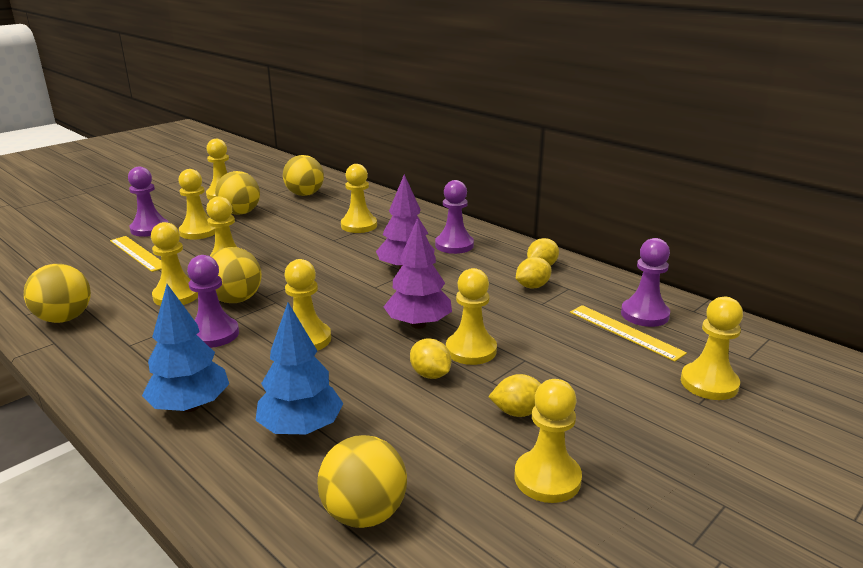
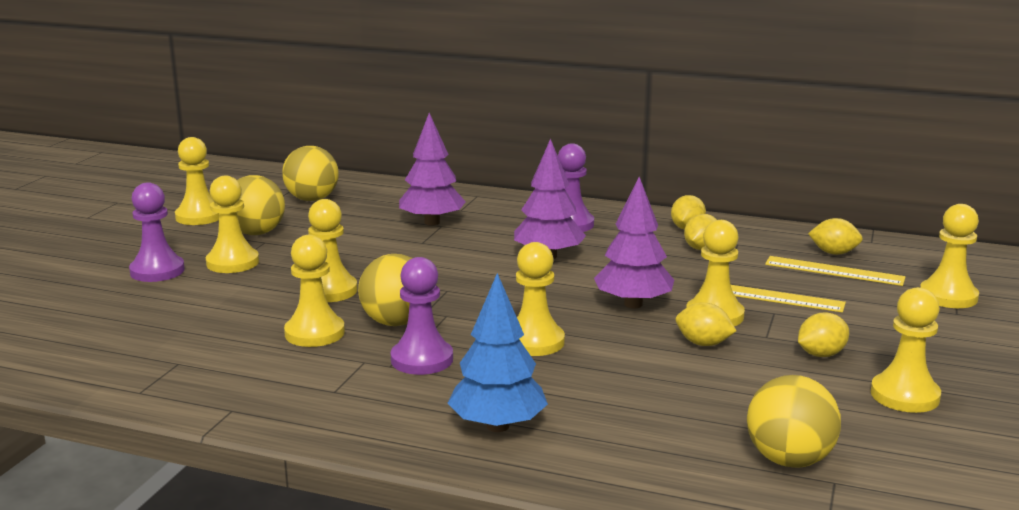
camera: 25 degrees left, 5 degrees down
(64, 318) = (204, 384): yellow ball -> none
(138, 253) = (187, 300): yellow ruler -> yellow ruler (771, 297)
(301, 428) = (640, 415): blue tree -> none
(359, 225) = (432, 222): yellow pawn -> purple tree
(644, 314) = (833, 253): purple pawn -> yellow lemon

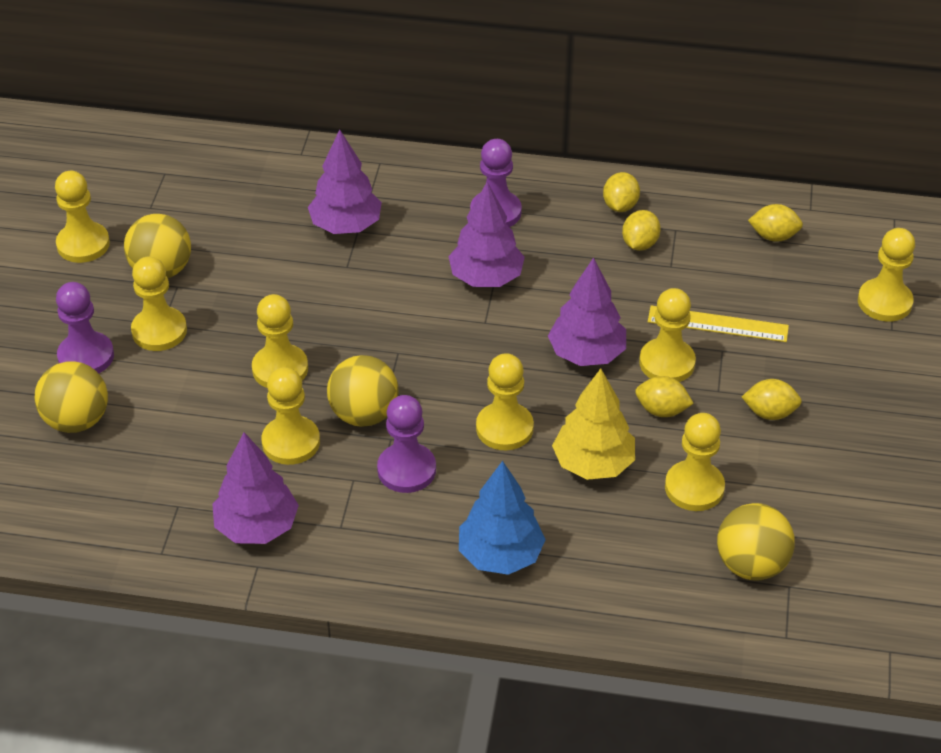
camera: 10 degrees left, 25 degrees up
(247, 383) = (256, 527): none -> purple tree
(312, 199) = (196, 193): yellow ball -> yellow ball (77, 420)
(621, 372) = (593, 464): none -> yellow tree
(821, 354) = (769, 413): yellow lemon -> yellow lemon turned 45 degrees clockwise
(834, 271) = (775, 270): yellow ruler -> none
(904, 395) = (844, 464): yellow pawn -> yellow pawn (694, 488)

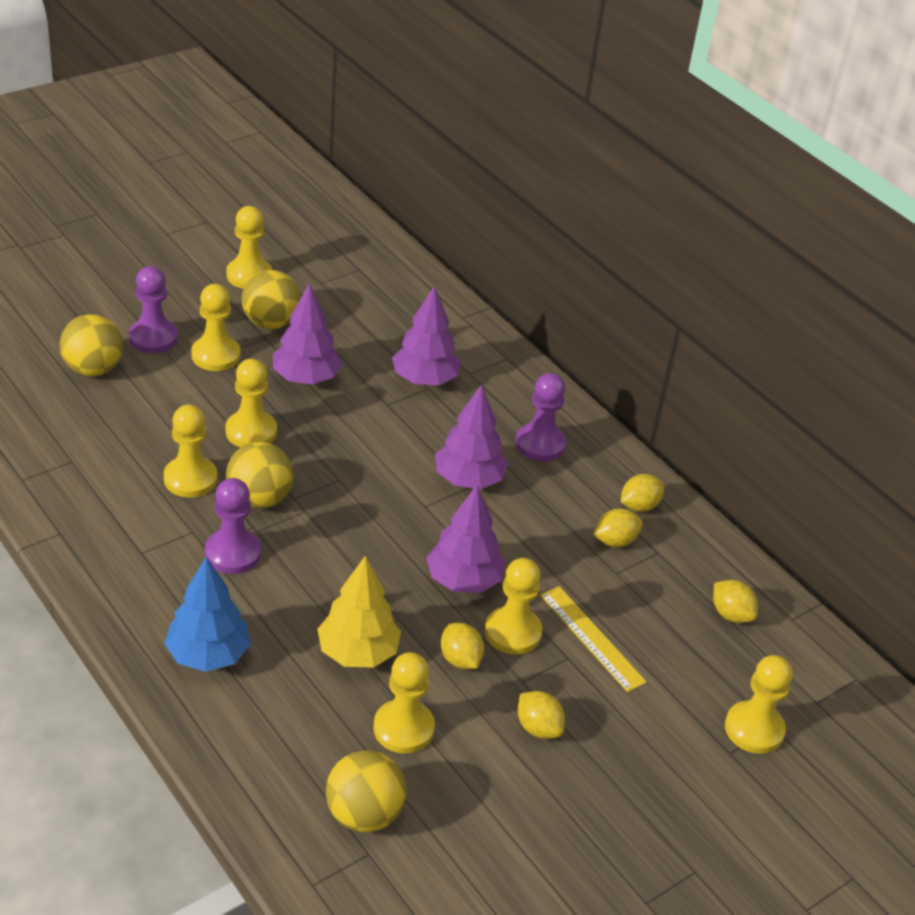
camera: 40 degrees right, 5 degrees down
(256, 527) = (94, 510): purple tree -> purple tree (306, 378)
(504, 428) = (334, 581): yellow pawn -> none

